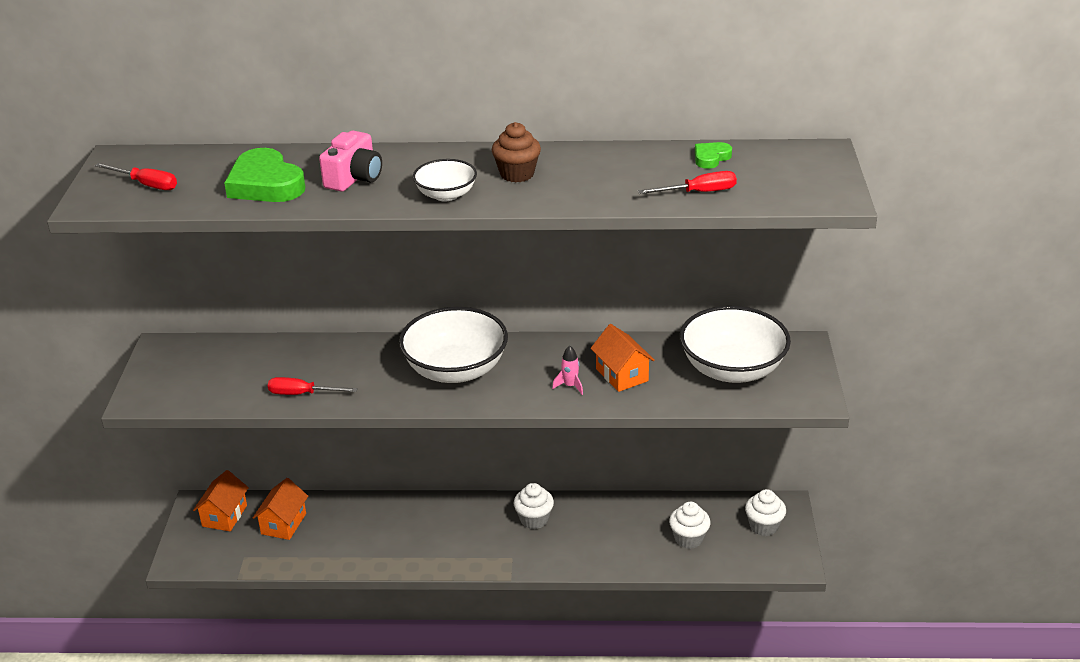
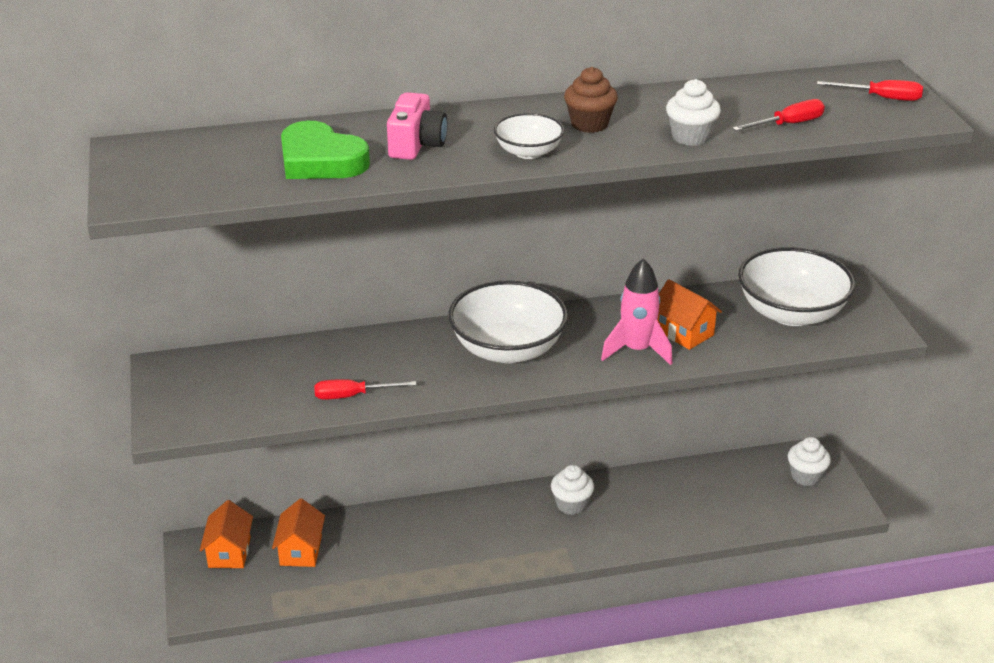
camera: 15 degrees left, 0 degrees up
(146, 184) = (181, 174): red screwdriver -> red screwdriver (881, 98)
(570, 386) = (636, 350): pink rocket -> pink rocket, size x2.02
(688, 539) = (737, 500): white cupcake -> white cupcake (690, 137)
(711, 158) = (777, 90): green heart -> none

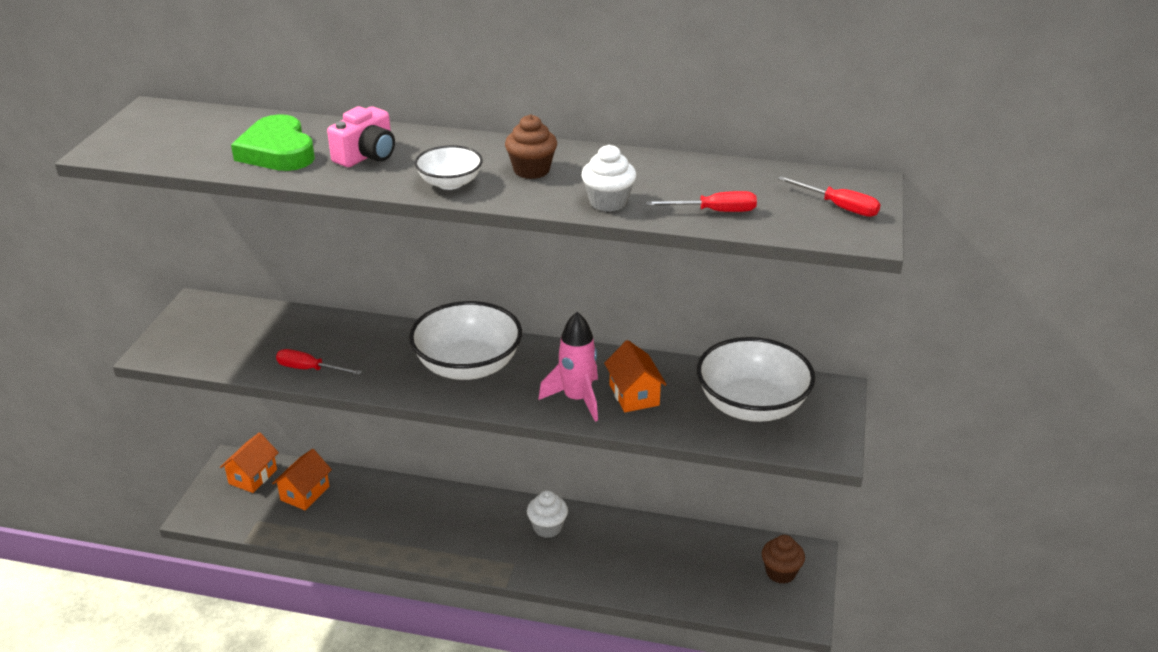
camera: 25 degrees right, 0 degrees up
(806, 476) = (780, 572): white cupcake -> brown cupcake

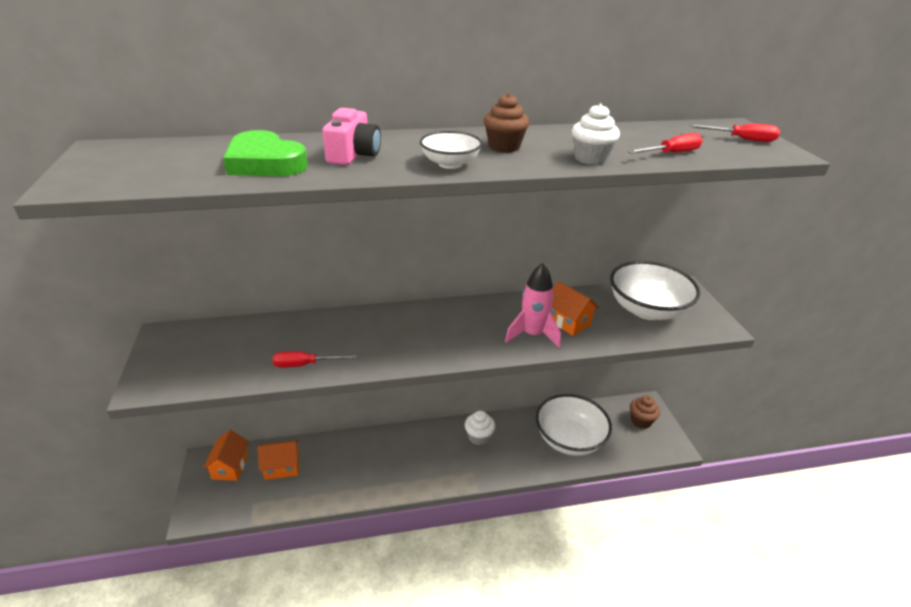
camera: 25 degrees left, 0 degrees up
(305, 493) = (282, 467): orange house -> orange house turned 75 degrees clockwise
(468, 366) = (433, 330): white bowl -> white bowl (569, 439)

